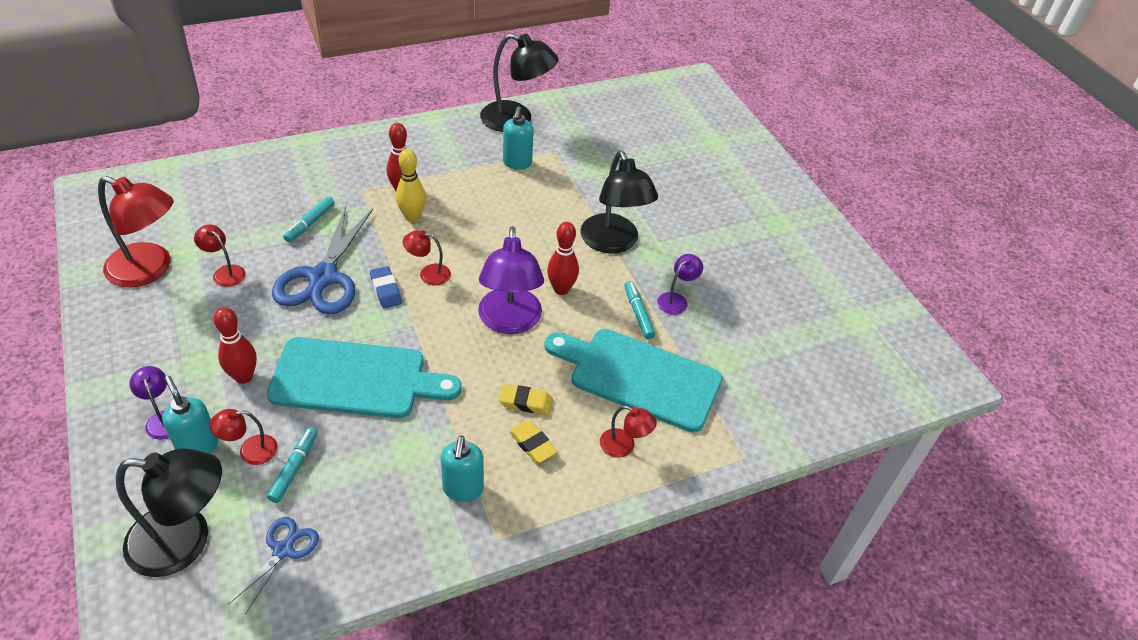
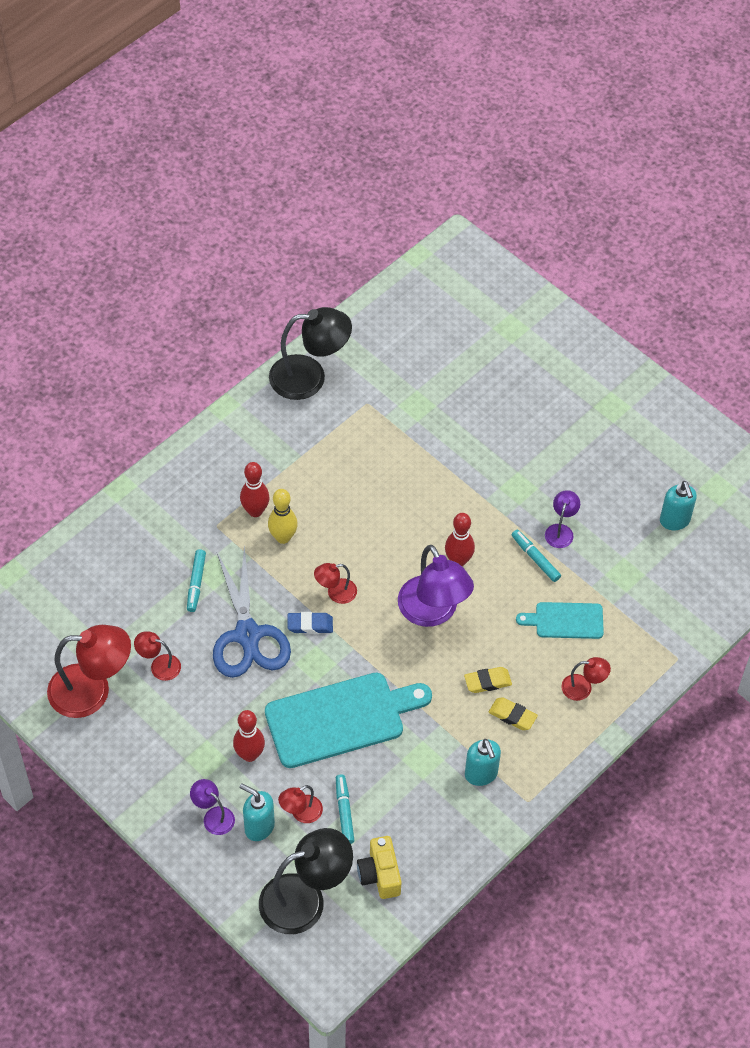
camera: 20 degrees left, 10 degrees up
(283, 550) = (380, 874): blue scissors -> yellow camera
(386, 290) = (310, 625): blue eraser -> blue eraser turned 45 degrees counterclockwise
(517, 163) = (341, 433): turquoise soap dispenser -> turquoise soap dispenser (675, 521)
(613, 243) = (477, 491): black lamp -> none
(639, 377) = (565, 620): turquoise cutting board -> turquoise cutting board, size x0.54

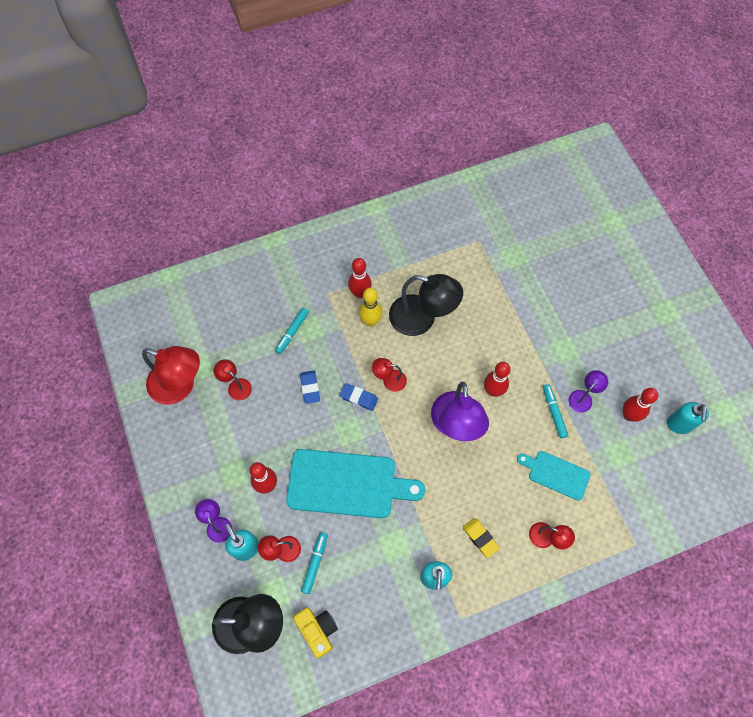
camera: 25 degrees right, 10 degrees up
(248, 635) = (310, 388): blue scissors -> blue eraser
(309, 377) = (445, 206): black lamp -> black lamp (422, 319)
(380, 874) = (317, 630): yellow camera -> yellow camera turned 135 degrees clockwise
(487, 682) = (473, 500): yellow eraser -> none
(617, 531) = (629, 415): none -> red bowling pin

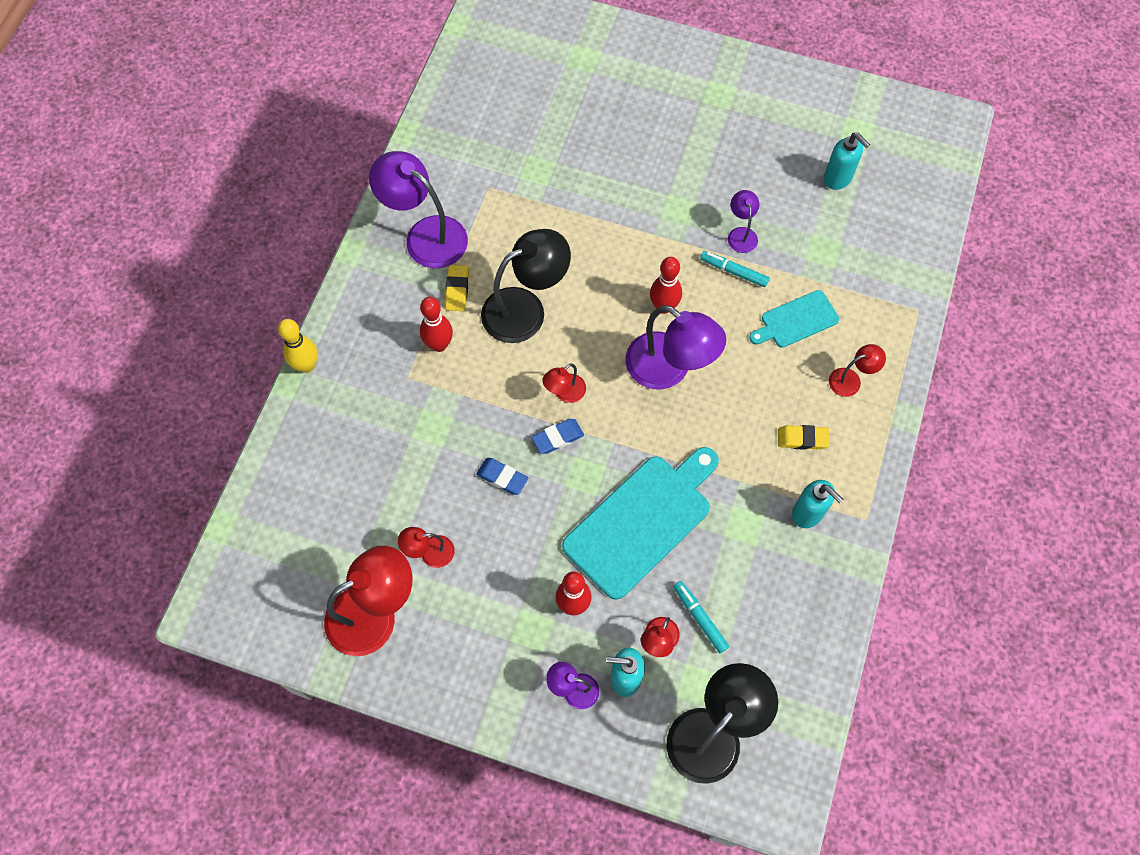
camera: 50 degrees left, 0 degrees up
(292, 332) = (420, 447): turquoise marker -> none
(317, 630) = (771, 667): yellow camera -> none
(370, 321) = (481, 359): yellow bowling pin -> yellow bowling pin (306, 365)
(401, 275) = (457, 290): none -> yellow eraser
(419, 234) = (425, 235): none -> purple lamp
(629, 415) = (792, 211): red bowling pin -> none

